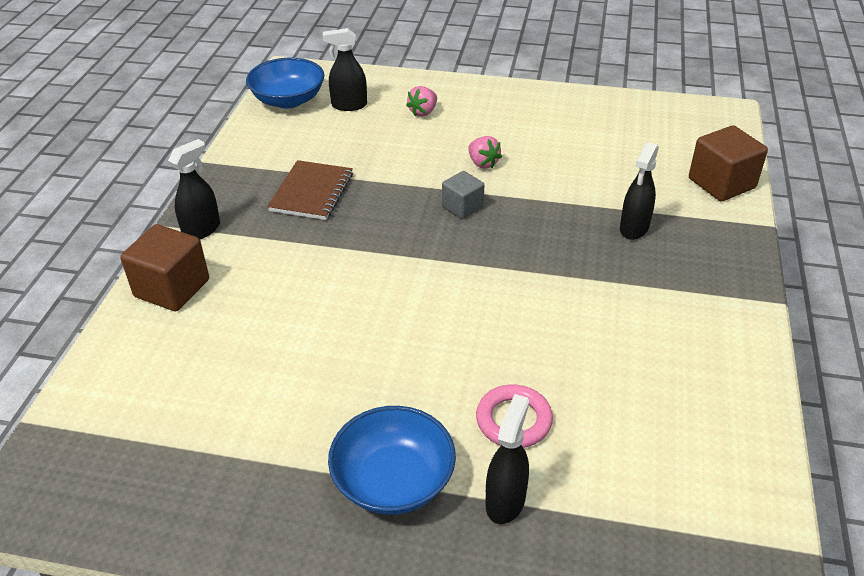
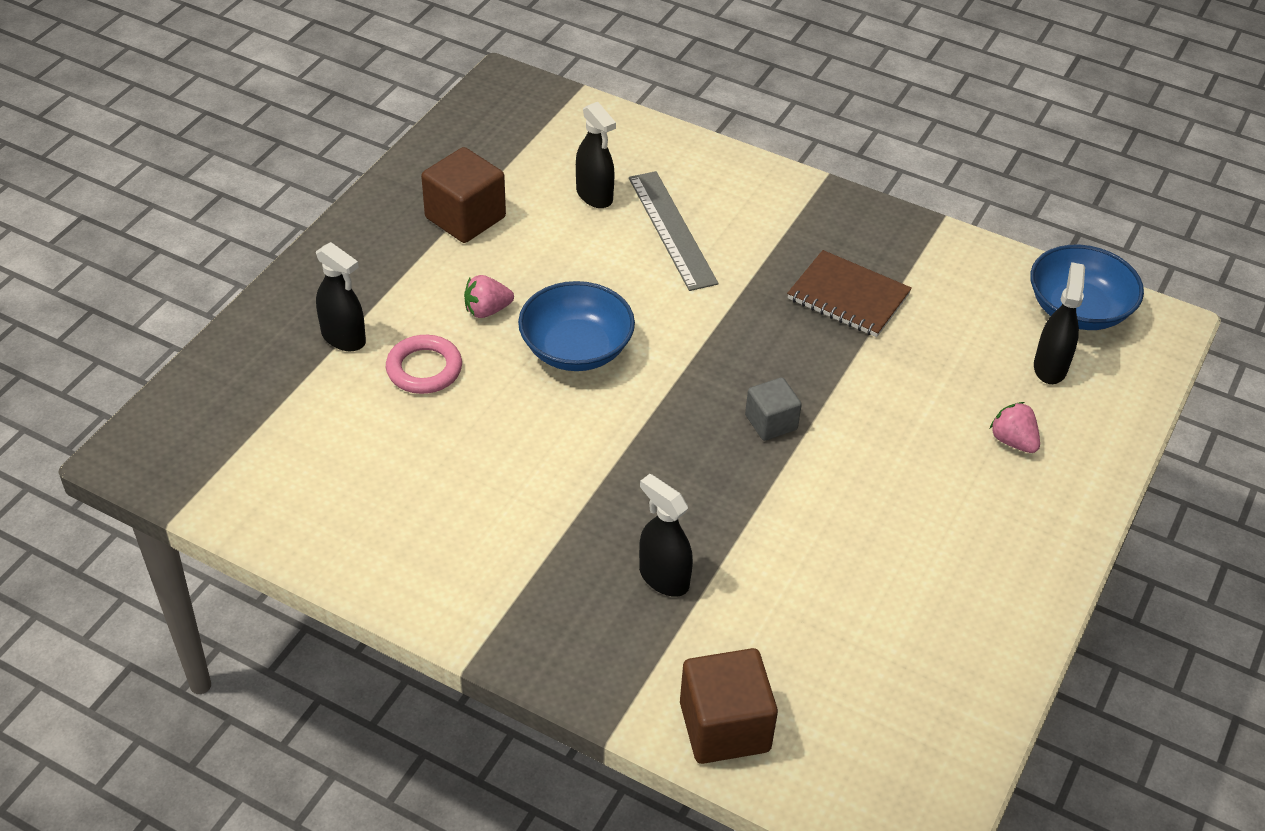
camera: 105 degrees right, 5 degrees up
(172, 288) = (716, 175): brown cube -> brown cube (465, 218)
(202, 230) = (806, 203): black spray bottle -> black spray bottle (594, 195)
(259, 300) = (671, 230): none -> grey ruler
(393, 480) = (404, 276): blue bowl -> blue bowl (576, 349)
(483, 163) = (862, 469): pink strawberry -> pink strawberry (487, 310)

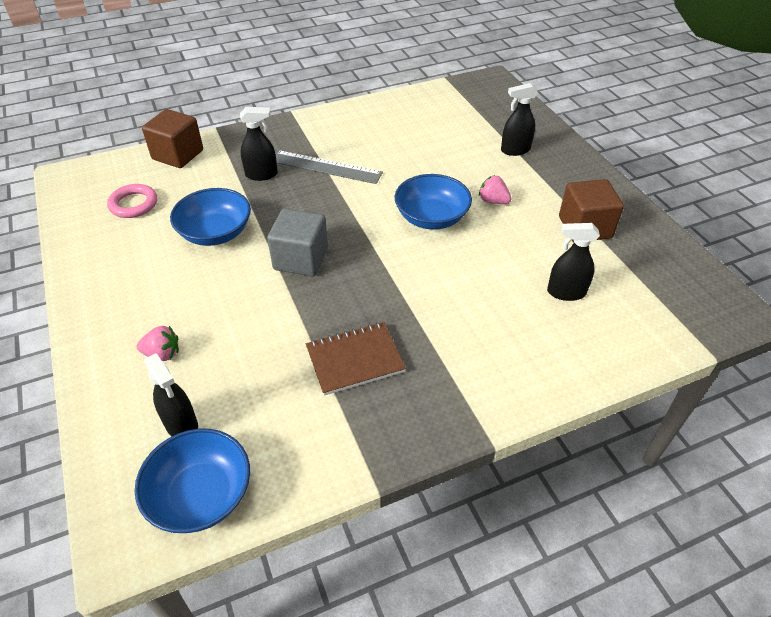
camera: 130 degrees right, 0 degrees up
(424, 369) = (468, 164): pink ring -> pink ring (133, 204)
(487, 310) = (493, 201): pink strawberry -> pink strawberry turned 75 degrees counterclockwise
(671, 230) = (500, 310): grey ruler -> grey ruler (325, 167)
(771, 422) = (301, 259): grey cube -> grey cube, size x1.64
(820, 537) = (215, 233): none -> blue bowl

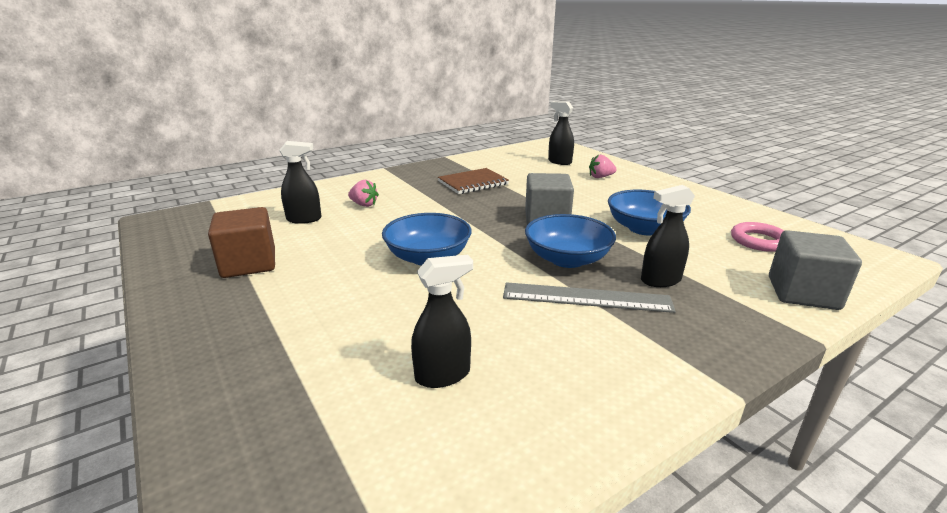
camera: 170 degrees right, 20 degrees down
(178, 155) = (802, 293): brown cube -> grey cube
(201, 495) = (530, 151): blue bowl -> blue bowl (567, 259)
(493, 201) = (350, 279): pink strawberry -> pink strawberry (364, 205)
(515, 150) = (289, 355): black spray bottle -> black spray bottle (443, 375)

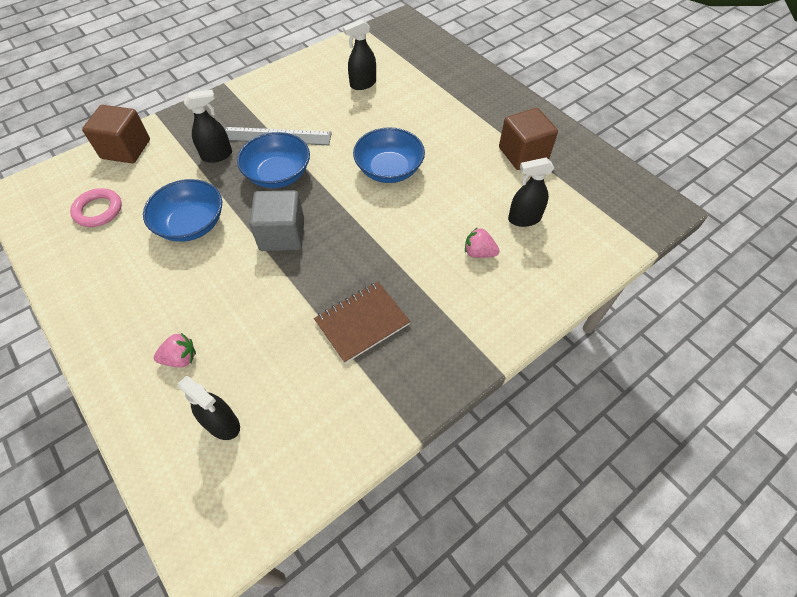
camera: 175 degrees right, 30 degrees up
(802, 293) = (126, 149): grey cube -> brown cube

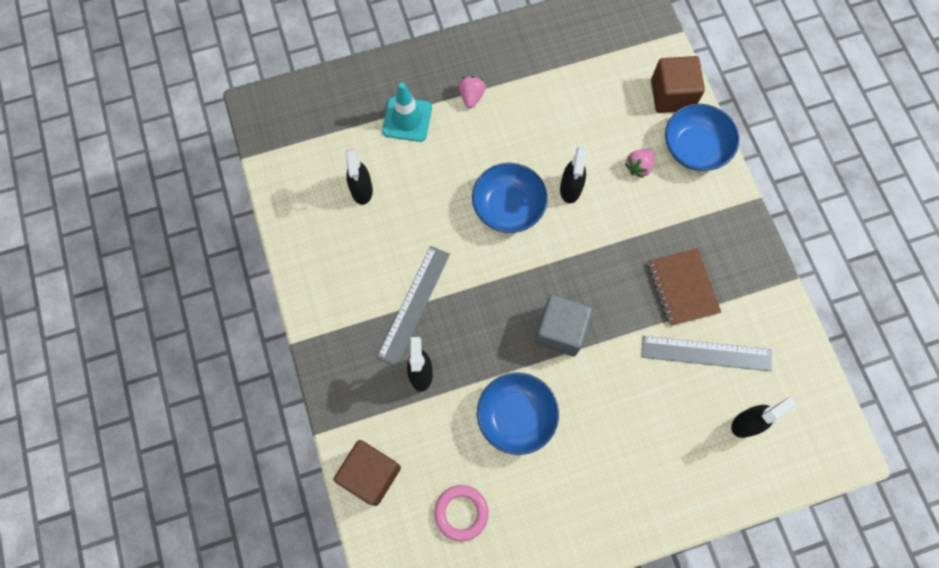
camera: 70 degrees left, 15 degrees up
(180, 358) = (674, 449): pink strawberry -> pink strawberry (471, 96)
(278, 174) = (475, 316): blue bowl -> blue bowl (695, 148)
(295, 362) = (706, 353): none -> grey ruler
(437, 91) = (407, 119): none -> turquoise traffic cone
(523, 154) = (532, 79): brown cube -> brown cube (672, 95)
(524, 219) = (613, 114): black spray bottle -> black spray bottle (570, 189)

